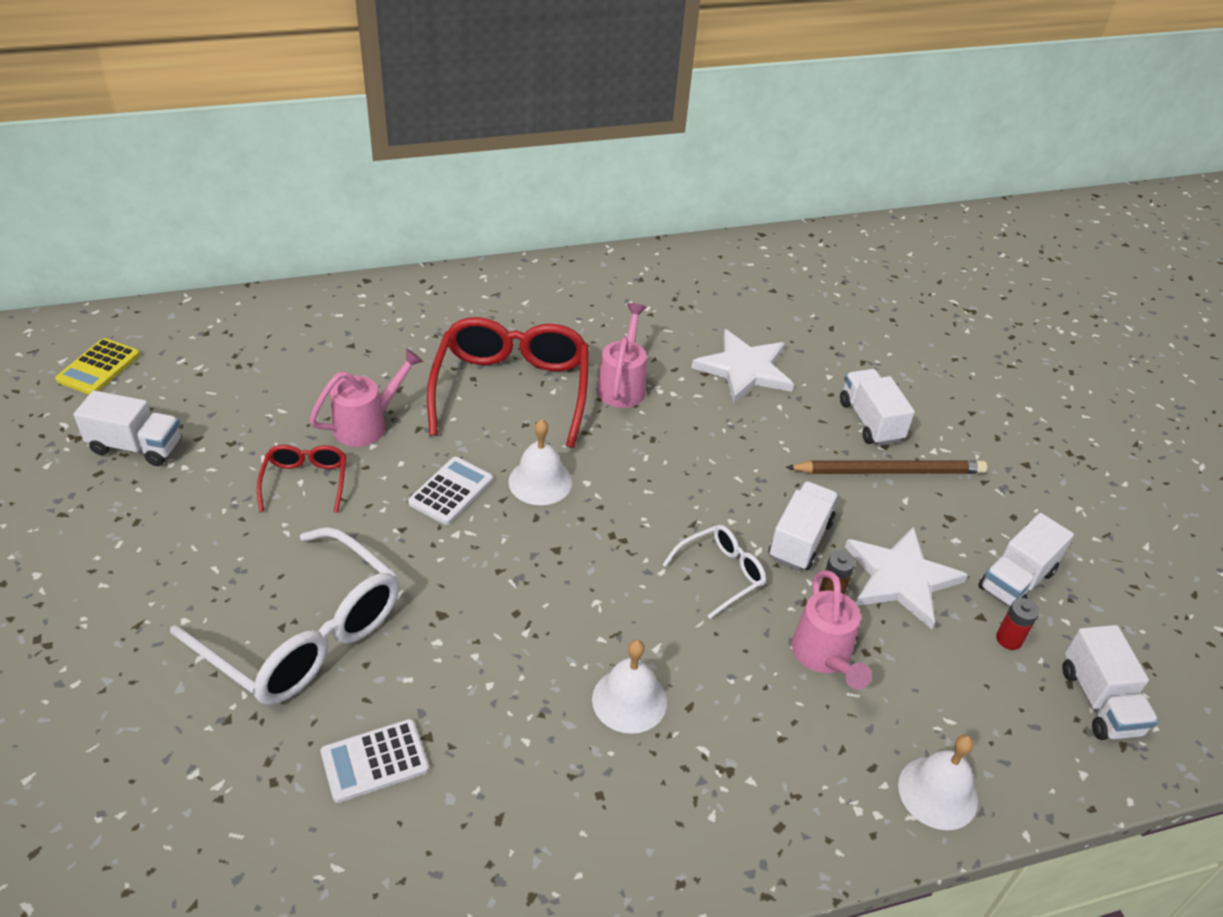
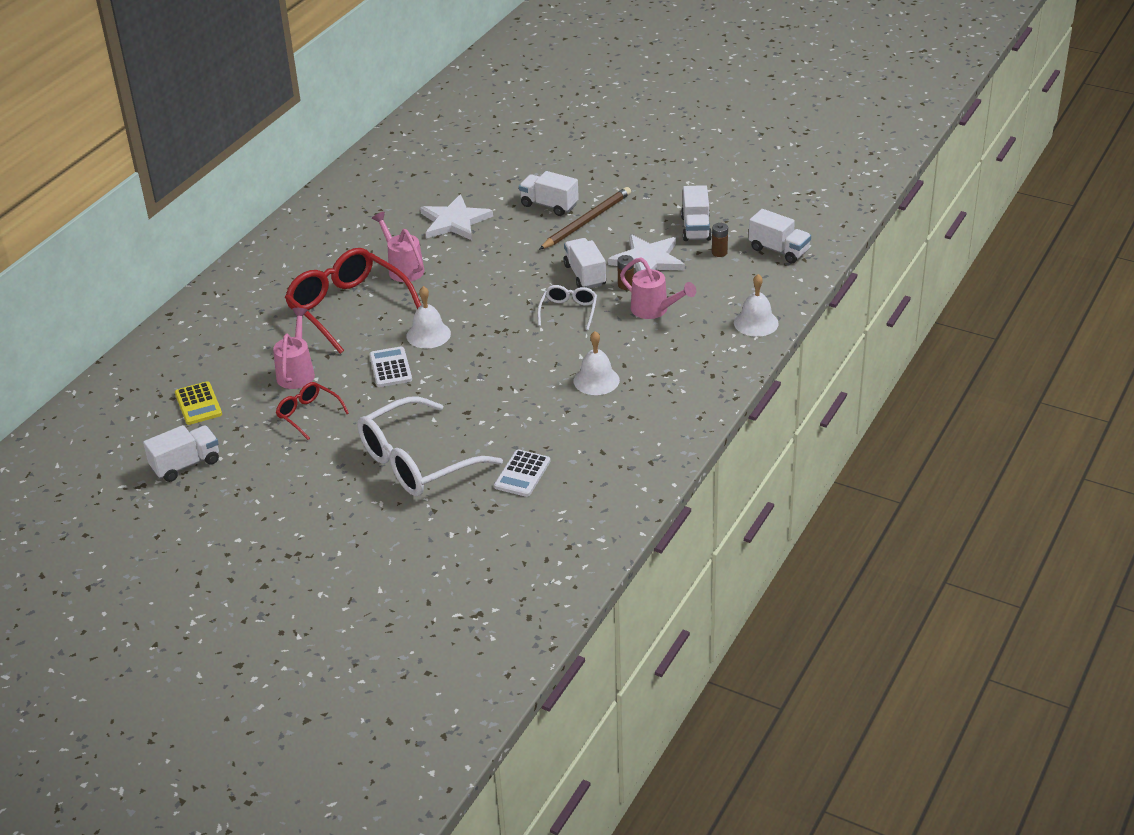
camera: 40 degrees left, 5 degrees down
(98, 367) = (88, 453): yellow calculator -> yellow calculator (198, 404)
(305, 635) = (416, 462): white glasses -> white glasses turned 150 degrees clockwise
(1009, 639) = (719, 252): red battery -> brown battery

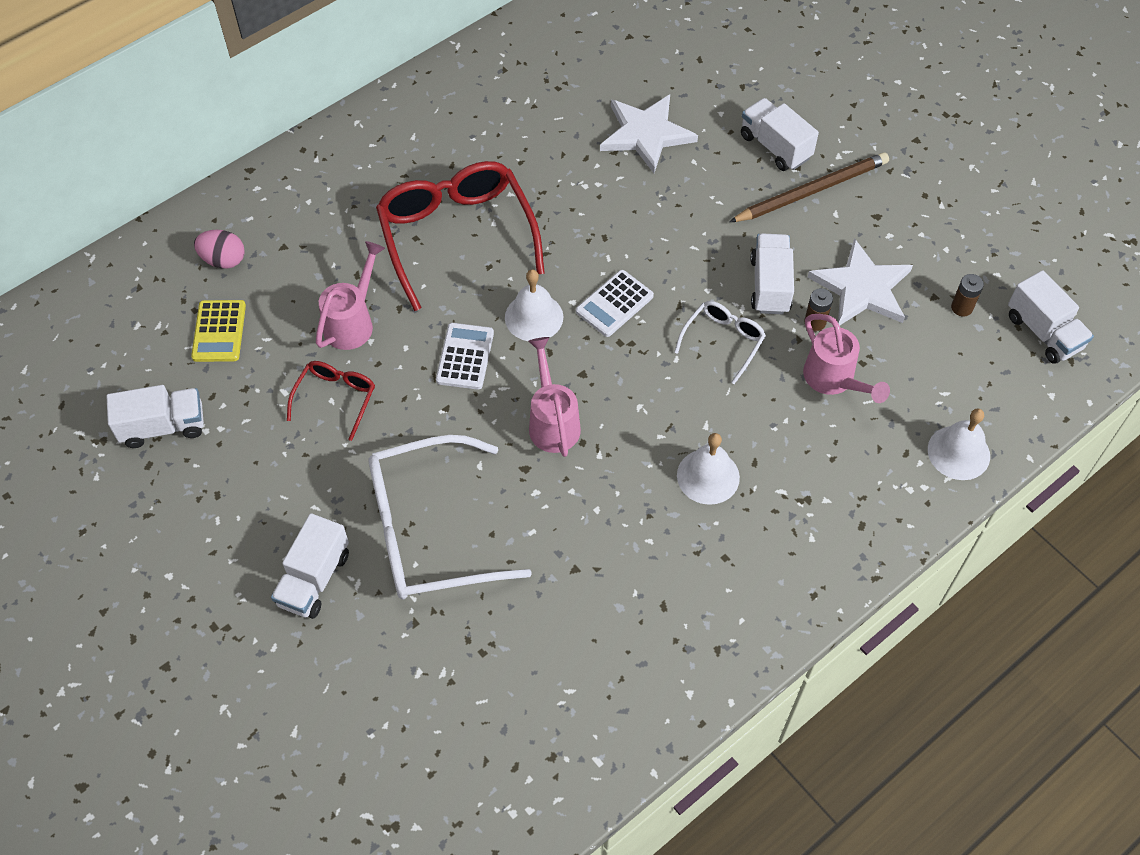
camera: 20 degrees right, 20 degrees up
(178, 366) = (223, 260): none -> pink egg
(308, 414) = (336, 398): red glasses -> red glasses turned 45 degrees clockwise
(403, 268) = (550, 193): pink watering can -> pink watering can (552, 422)
(522, 474) = (547, 604): white calculator -> white calculator (614, 304)
(696, 228) = (948, 253): white truck -> white truck (314, 579)

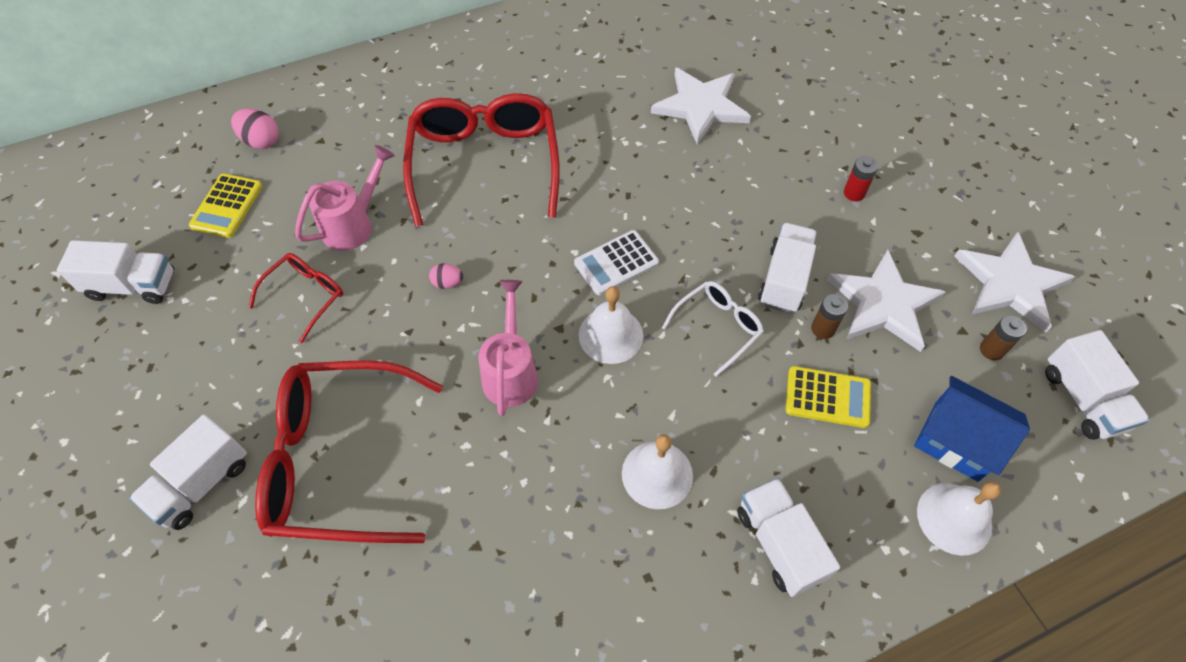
camera: 15 degrees right, 0 degrees up
(428, 531) = (338, 460): white glasses -> red glasses
(465, 357) = (447, 283): white calculator -> pink egg
(534, 317) = (530, 258): white bell -> white bell (611, 335)
(775, 147) = (827, 143): white truck -> white truck (779, 544)
(812, 191) = (854, 193): brown pencil -> red battery
(833, 380) = (827, 397): pink watering can -> yellow calculator
(947, 391) = (956, 441): none -> blue house
(966, 245) = (1010, 283): none -> white star

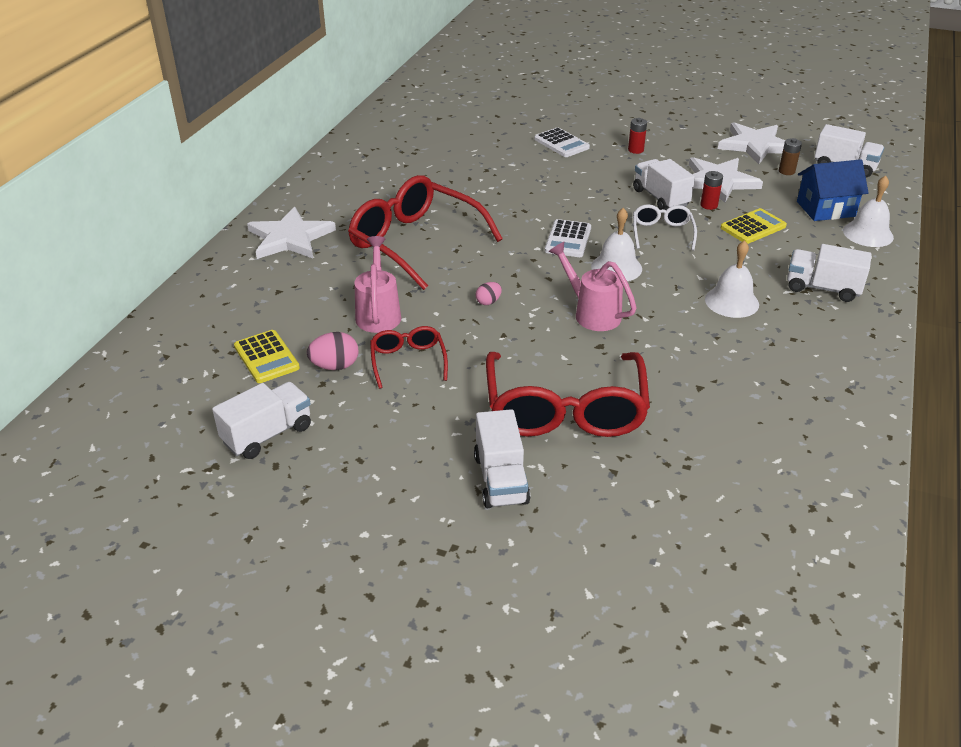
camera: 45 degrees left, 20 degrees down
(261, 141) = (232, 315): pink egg -> pink egg (335, 366)
(338, 460) = (565, 410): red glasses -> red glasses turned 45 degrees counterclockwise
(700, 106) = (499, 156): white star -> white star (290, 238)
(786, 130) = (561, 143): none -> white calculator
(823, 329) = (709, 205): brown battery -> red battery

